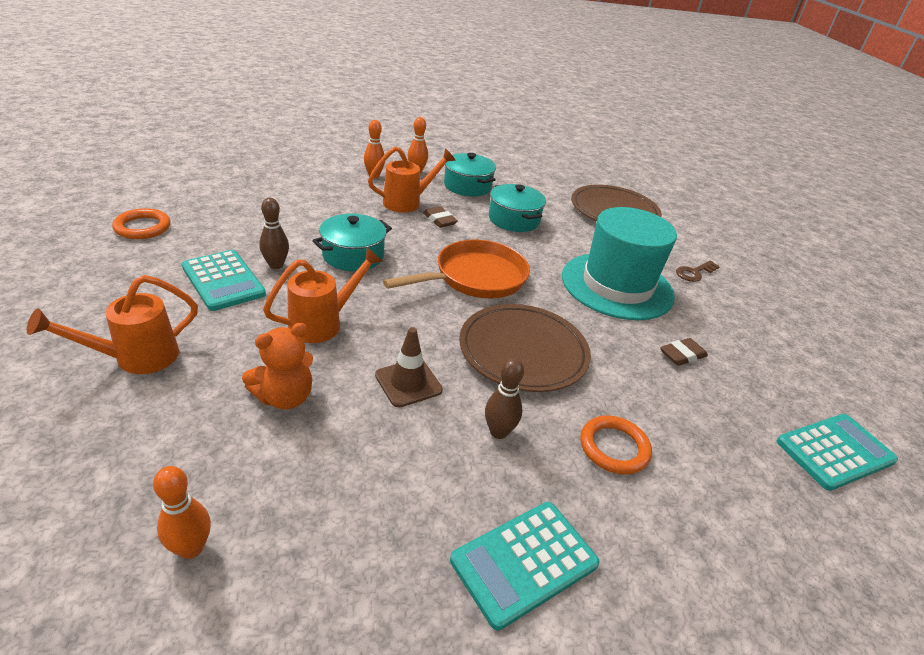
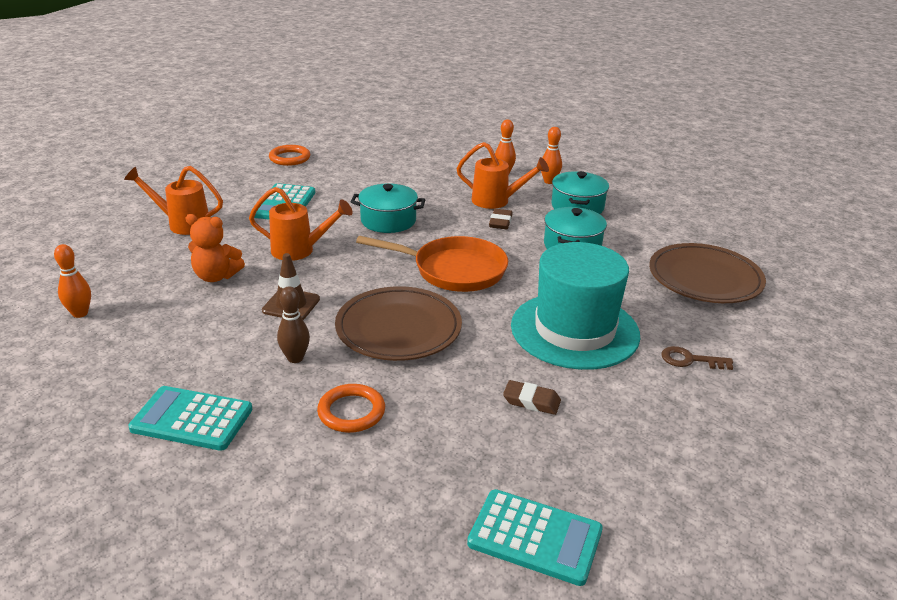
camera: 50 degrees right, 5 degrees down
(276, 265) = (328, 207): brown bowling pin -> none

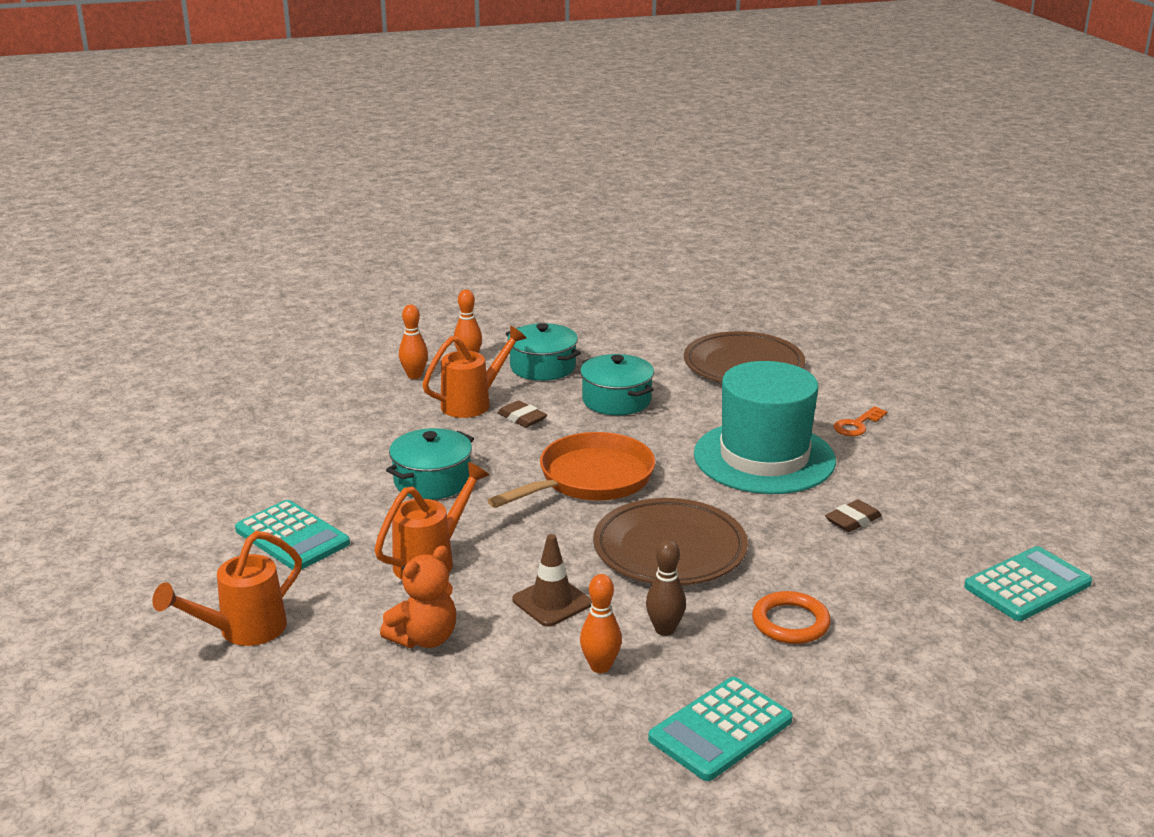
camera: 55 degrees left, 5 degrees down
(80, 313) = (398, 773): orange bowling pin -> orange bowling pin (600, 666)
(290, 158) = (158, 495): orange ring -> none
(690, 360) = (857, 425): brown key -> orange key

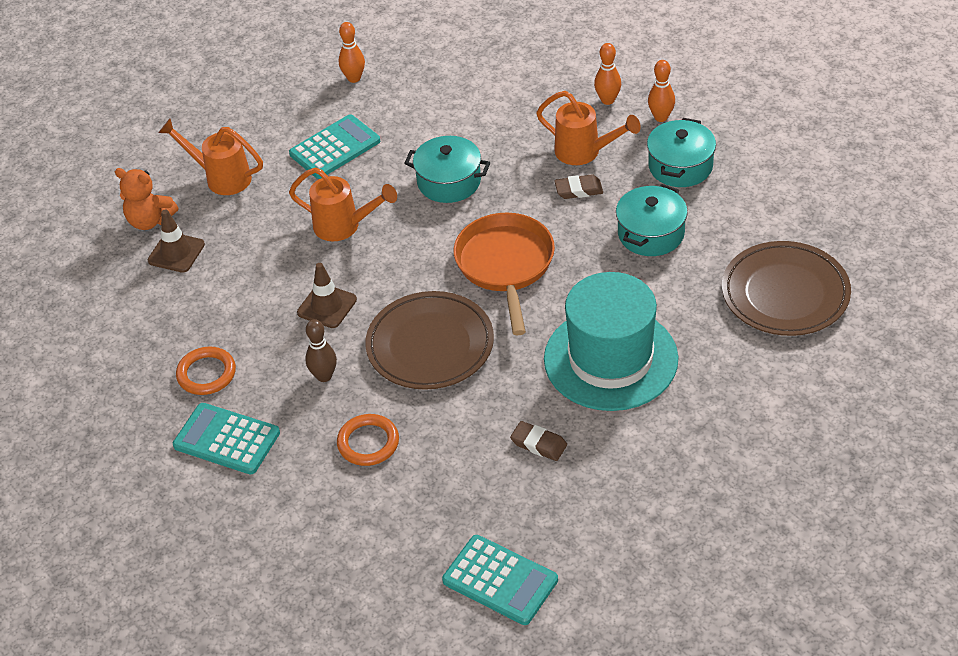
camera: 70 degrees right, 20 degrees up
(292, 537) = (335, 148): turquoise calculator -> turquoise calculator turned 150 degrees counterclockwise
(343, 700) = (176, 252): none -> brown traffic cone
(424, 638) = (254, 261): orange teddy bear -> orange teddy bear (150, 220)
(522, 418) = (578, 190): brown eraser -> brown eraser turned 60 degrees clockwise
(590, 479) = (505, 265): orange pan -> orange pan turned 120 degrees counterclockwise
(592, 722) = (206, 374): none -> orange ring
(600, 666) = (265, 357): orange bowling pin -> orange bowling pin (354, 78)
(857, 425) = (717, 406): orange key -> none

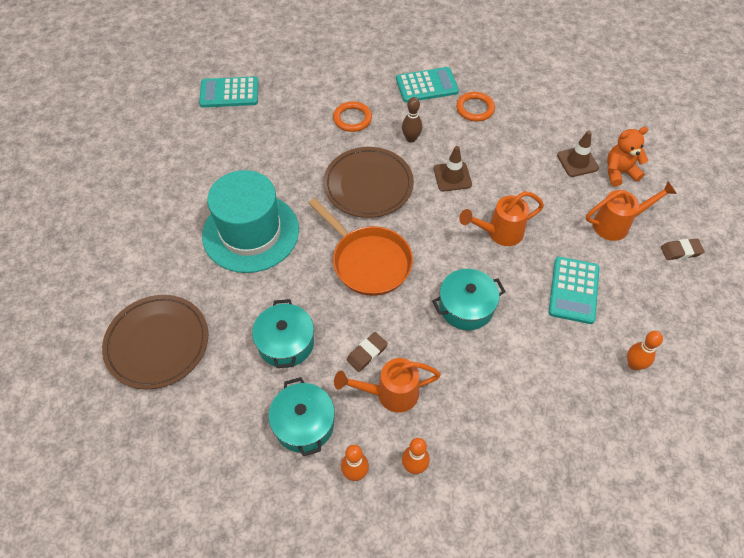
camera: 140 degrees right, 10 degrees up
(538, 444) = (258, 162): brown eraser -> brown eraser (680, 251)

